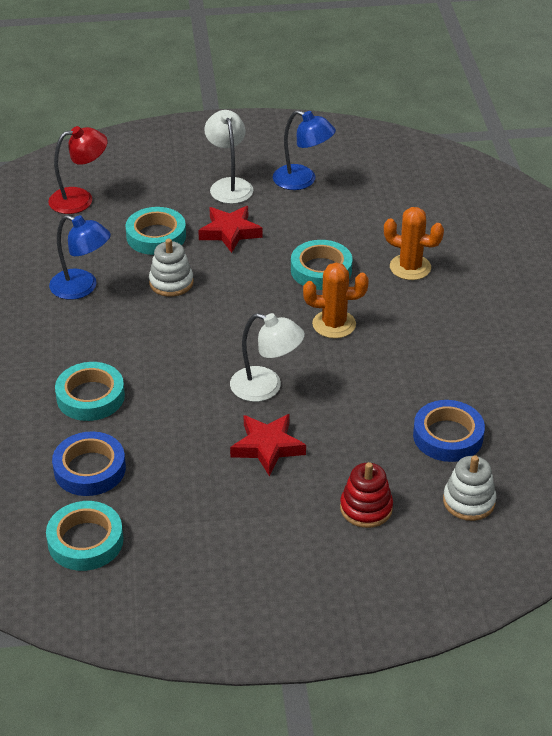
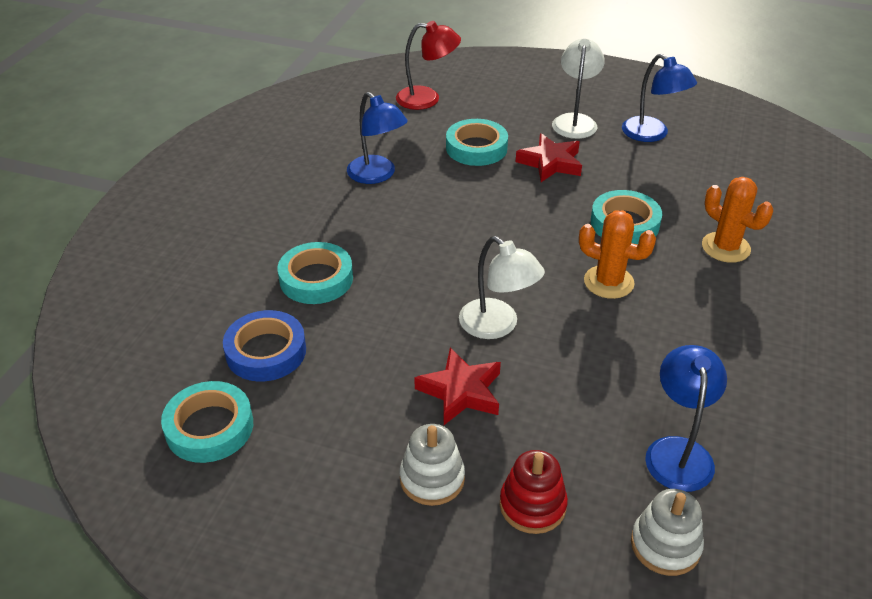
camera: 25 degrees right, 0 degrees up
(171, 283) = (464, 194): white stacking toy -> white stacking toy (432, 478)
(448, 436) = (678, 451): blue tape -> blue lamp

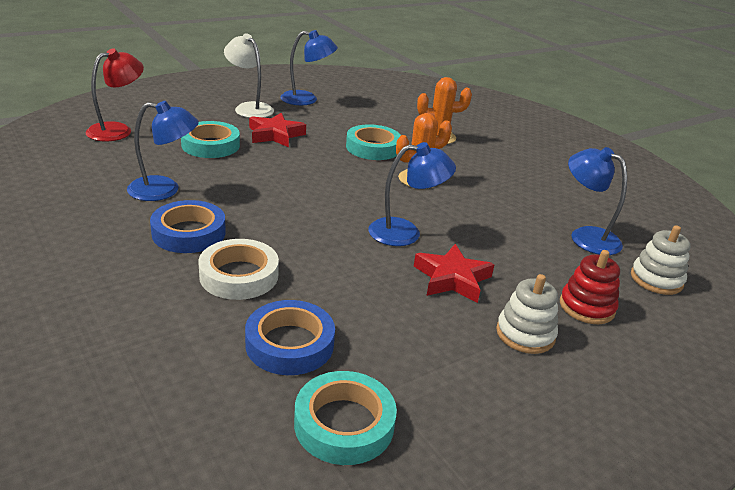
camera: 55 degrees left, 10 degrees down
(316, 279) = (239, 275): turquoise tape -> white tape
(338, 223) = (189, 233): none -> blue tape
(497, 326) = (405, 233): white lamp -> blue lamp

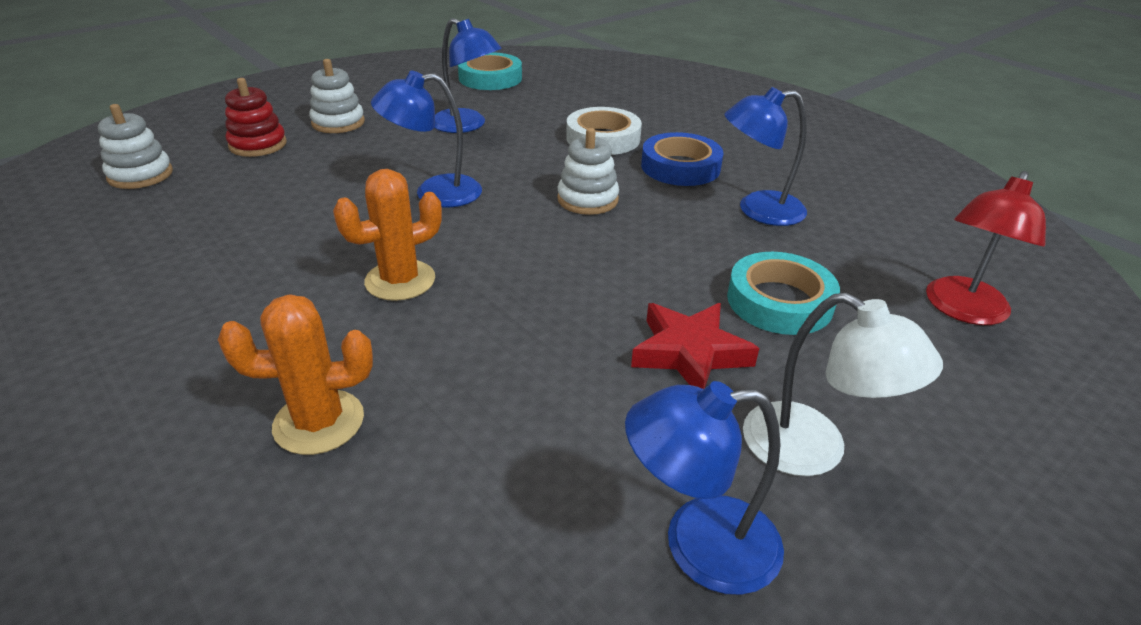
camera: 175 degrees right, 5 degrees up
(287, 213) = (587, 199): none -> white stacking toy
(290, 344) = (538, 104): blue tape -> none
(373, 148) = (481, 350): turquoise tape -> none
(452, 279) = (390, 154): red star -> none
(586, 236) = (177, 216): blue lamp -> blue lamp (467, 125)

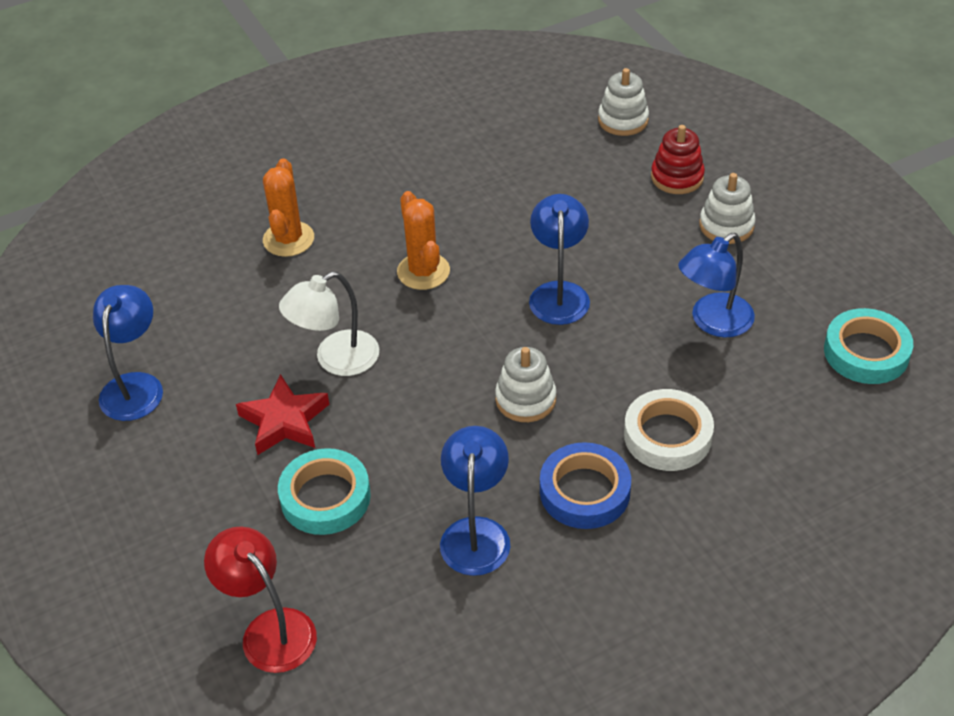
camera: 105 degrees right, 10 degrees up
(813, 450) = (172, 460): white lamp -> white lamp (336, 360)

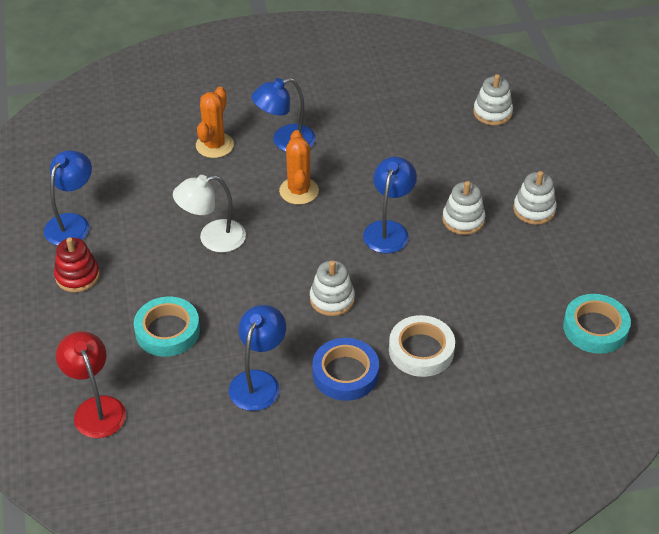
camera: 15 degrees right, 0 degrees up
(284, 421) = (161, 272): red star -> none
(646, 258) = (463, 220): none -> white stacking toy
(677, 177) = (513, 165): red stacking toy -> red stacking toy (77, 276)
(713, 322) = (491, 278): blue lamp -> blue lamp (285, 141)

